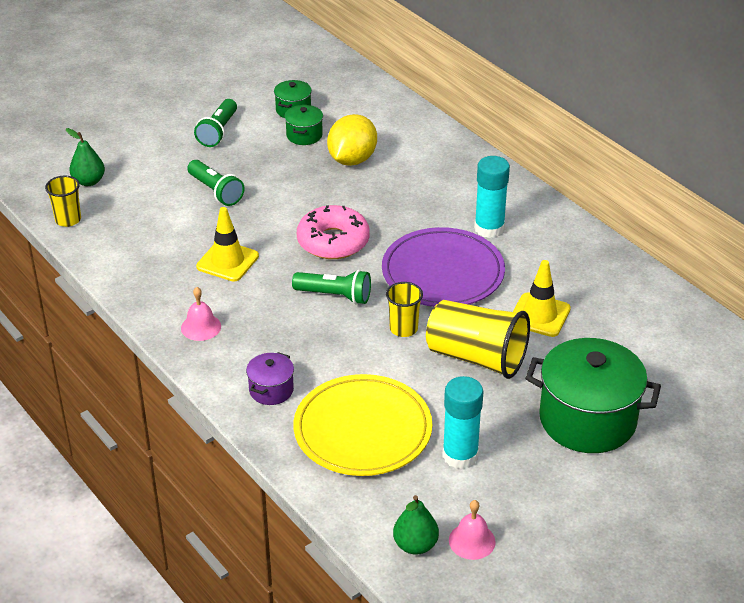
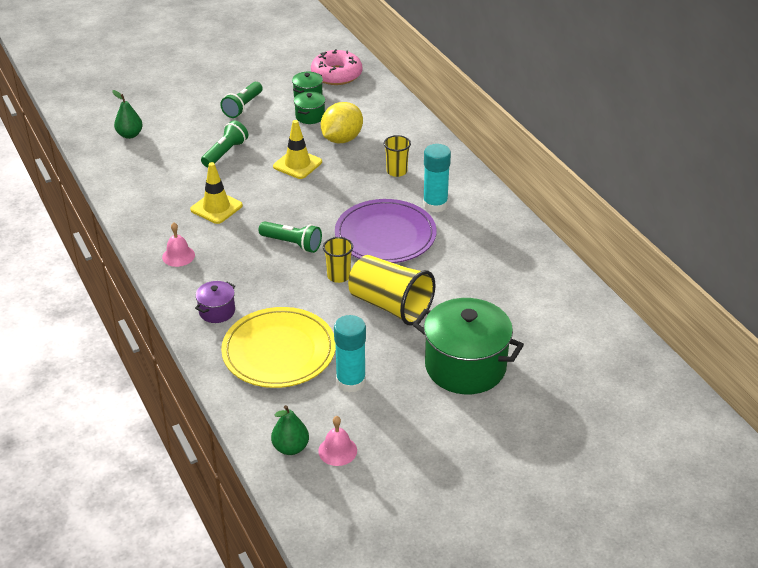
camera: 10 degrees right, 0 degrees up
(68, 220) = (104, 162): yellow cup -> yellow cup (396, 171)
(216, 191) = (225, 153): green flashlight -> green flashlight turned 120 degrees counterclockwise
(333, 241) = (305, 201): pink donut -> pink donut (336, 75)
(539, 315) = (453, 278): yellow traffic cone -> yellow traffic cone (297, 164)

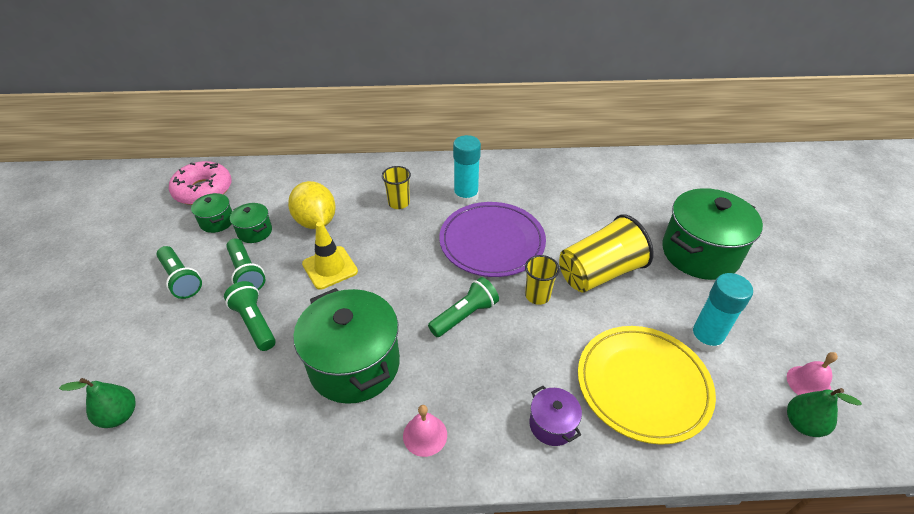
camera: 65 degrees left, 5 degrees up
(216, 207) = (354, 364): yellow traffic cone -> green pot
(266, 130) = (246, 273): none -> green flashlight

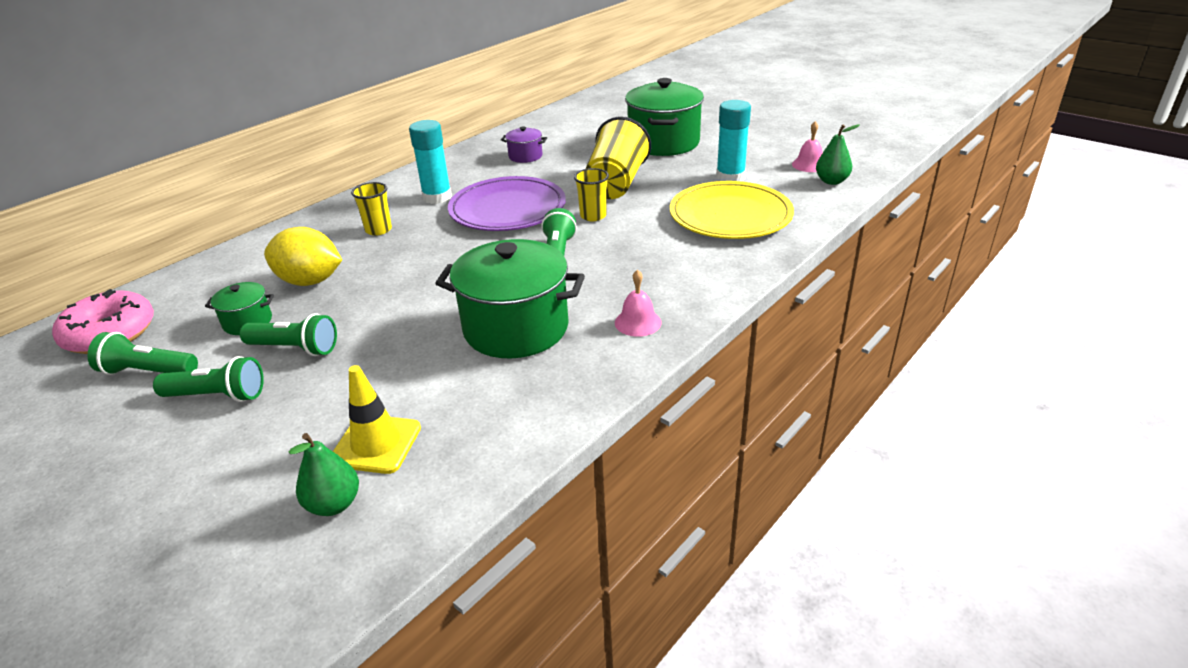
camera: 45 degrees left, 10 degrees down
(217, 221) = (181, 341): green pot -> none
(254, 323) = (370, 367): green flashlight -> green flashlight (148, 372)
(330, 268) = (383, 297): yellow traffic cone -> yellow traffic cone (376, 444)
(552, 425) = (709, 264): purple pot -> purple pot (525, 156)

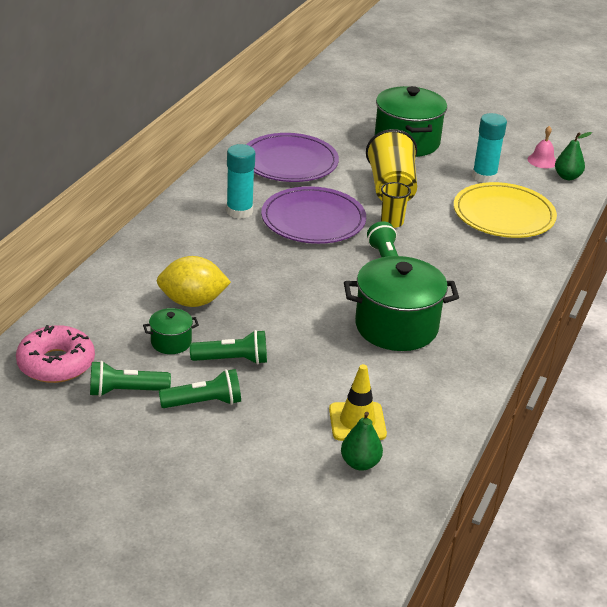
camera: 20 degrees left, 0 degrees up
(378, 230) = (212, 248): yellow cup -> none
(525, 156) = (289, 162): purple pot -> purple plate
(638, 322) = (484, 313): pink bell -> none

